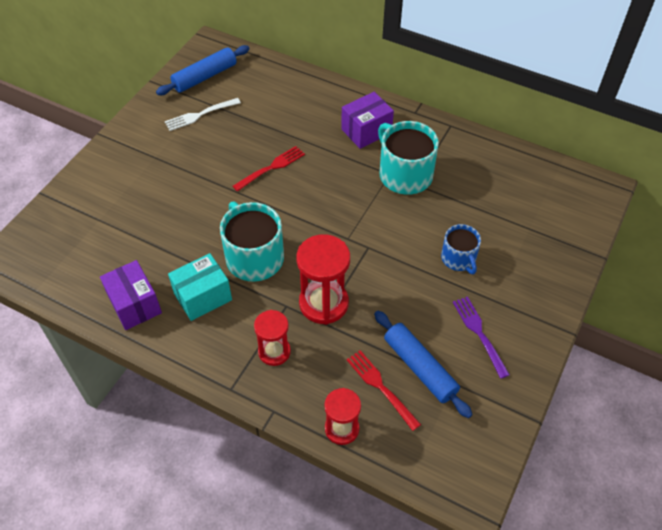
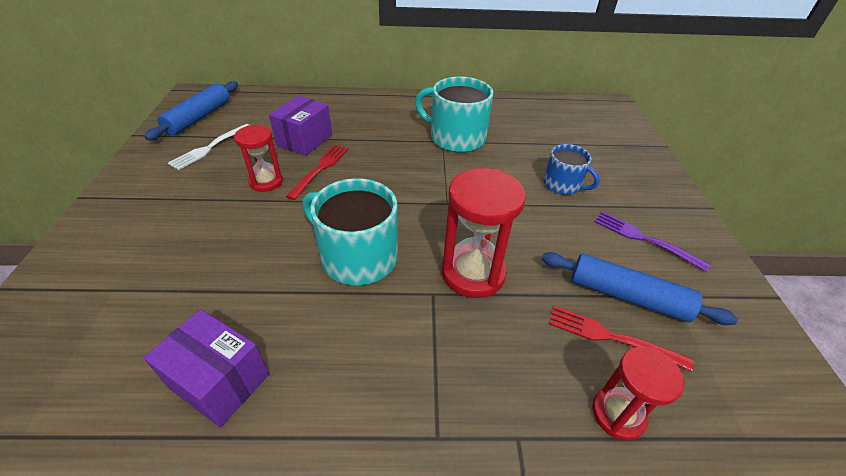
camera: 30 degrees left, 10 degrees down
(203, 296) = (318, 327): turquoise box -> none
(274, 352) = (458, 354): red hourglass -> red hourglass (266, 182)
(366, 131) = (395, 117): purple box -> purple box (304, 140)

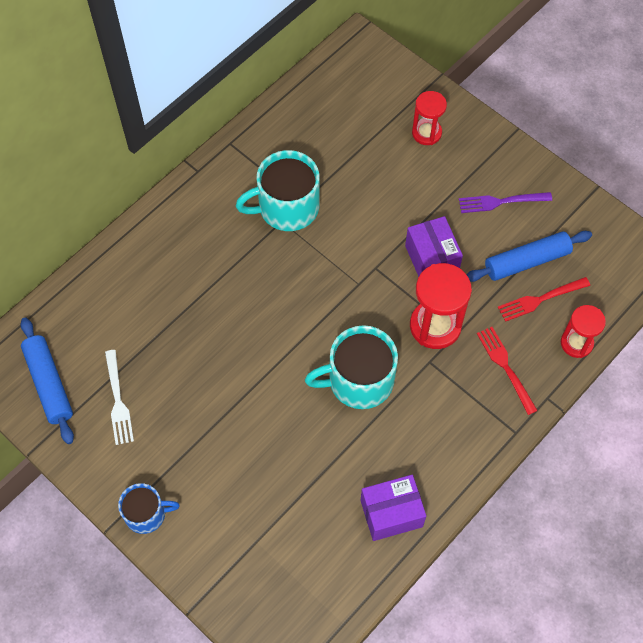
camera: 45 degrees left, 20 degrees up
(266, 182) = (215, 386): red hourglass -> red hourglass (426, 133)
(304, 140) = (178, 321): purple box -> purple box (431, 259)
(320, 169) = (234, 337): red fork -> red fork (505, 367)
(563, 184) = (411, 192): blue mug -> blue mug (146, 514)

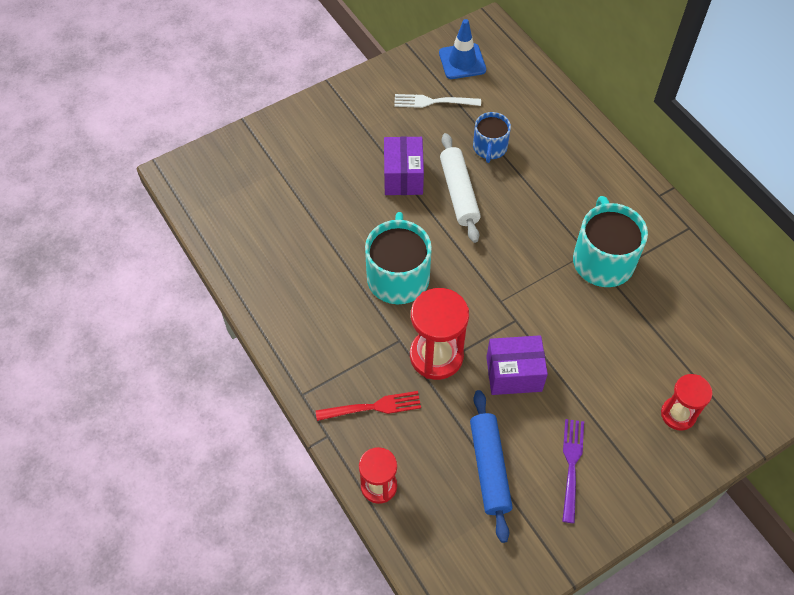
camera: 105 degrees right, 5 degrees down
(49, 384) = (462, 61): blue rolling pin -> blue traffic cone
(146, 514) = (329, 105): blue mug -> blue mug (489, 147)
(240, 347) = (459, 193): none -> white rolling pin
(391, 513) = (264, 270): purple box -> purple box (403, 177)
(540, 299) = (439, 467): red fork -> none

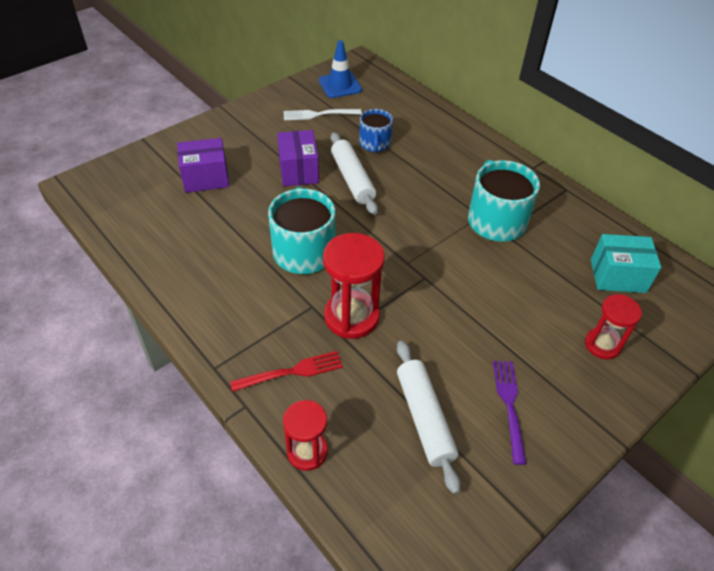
camera: 10 degrees left, 10 degrees down
(489, 468) = (424, 418): blue rolling pin -> white rolling pin
(514, 374) = (432, 325): purple box -> purple box (206, 178)
(716, 340) = (617, 276): none -> turquoise box

